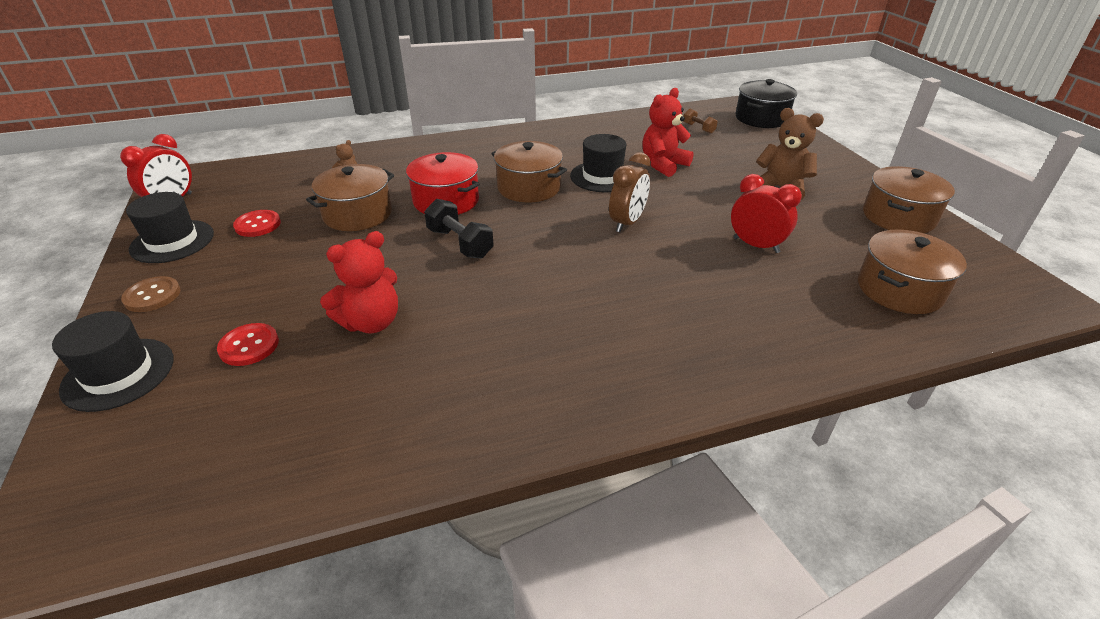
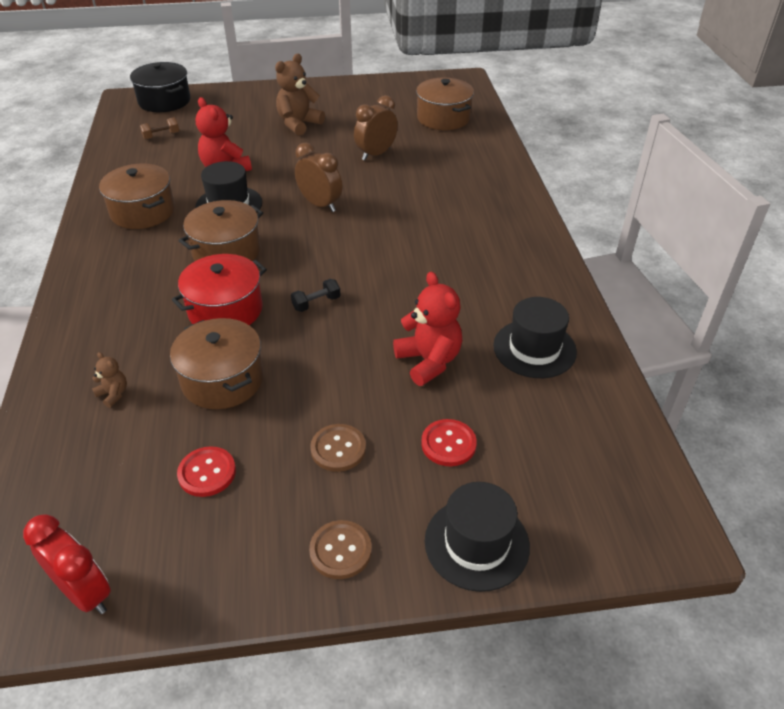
camera: 80 degrees left, 5 degrees up
(172, 241) = (213, 562): black hat -> black hat (534, 349)
(263, 280) = (338, 449): none -> brown button
(460, 243) = (316, 303): black dumbbell -> black dumbbell, size x0.60
(756, 245) = (376, 154): red clock -> brown clock
(898, 217) = (360, 93): brown pot -> brown pot (143, 211)

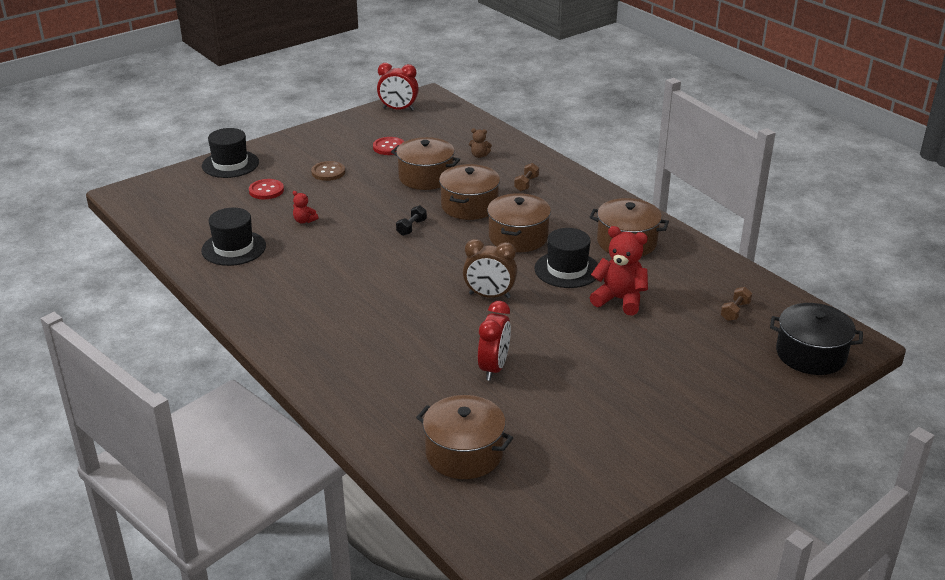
camera: 150 degrees right, 10 degrees down
(127, 318) = (526, 184): none -> brown dumbbell
(225, 310) = (469, 206): red pot -> brown pot
(299, 124) = (621, 378): brown teddy bear -> none
(340, 550) = (296, 145): brown button -> none
(376, 154) = (494, 368): brown clock -> red clock
(429, 361) = (304, 221): red teddy bear -> red teddy bear, size x0.49

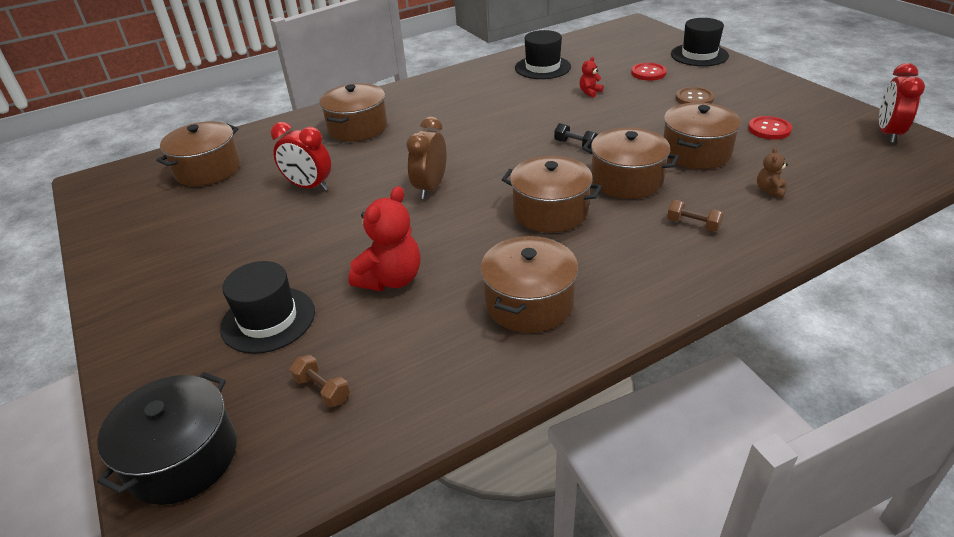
camera: 100 degrees right, 5 degrees up
(368, 358) = (357, 128): none -> brown pot
(567, 269) = (469, 243): black hat -> black hat (268, 319)

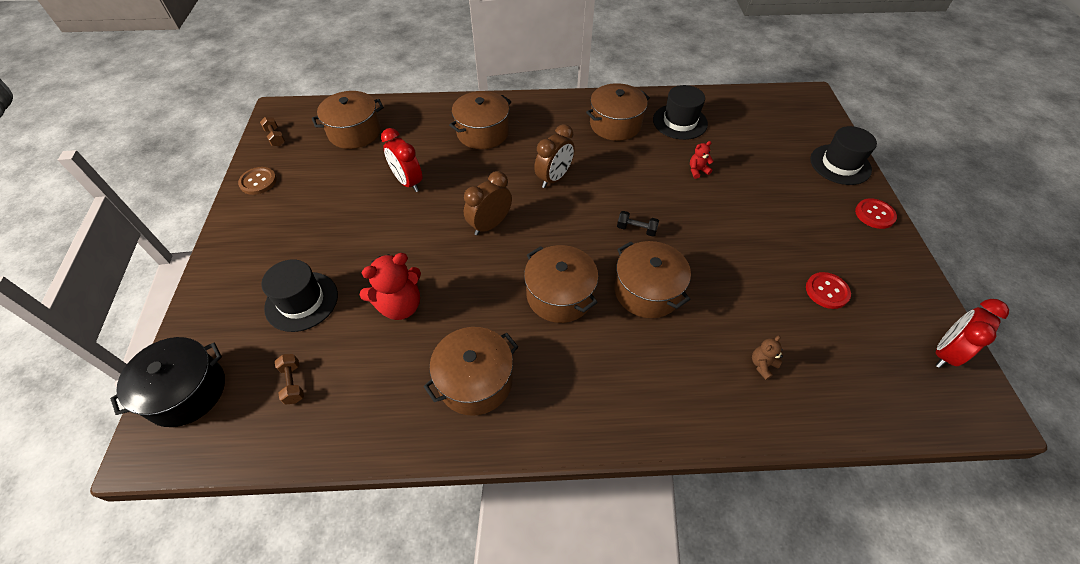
camera: 25 degrees right, 15 degrees up
(463, 136) = (554, 178): none -> brown clock
(575, 145) = (636, 229): black dumbbell -> black dumbbell turned 45 degrees counterclockwise
(648, 73) = (770, 168): red button -> red button (874, 214)
(693, 225) = (662, 369): brown dumbbell -> brown dumbbell (275, 137)
(694, 98) = (787, 220): brown button -> brown button (258, 182)
(696, 152) = (733, 288): brown pot -> brown pot (615, 124)

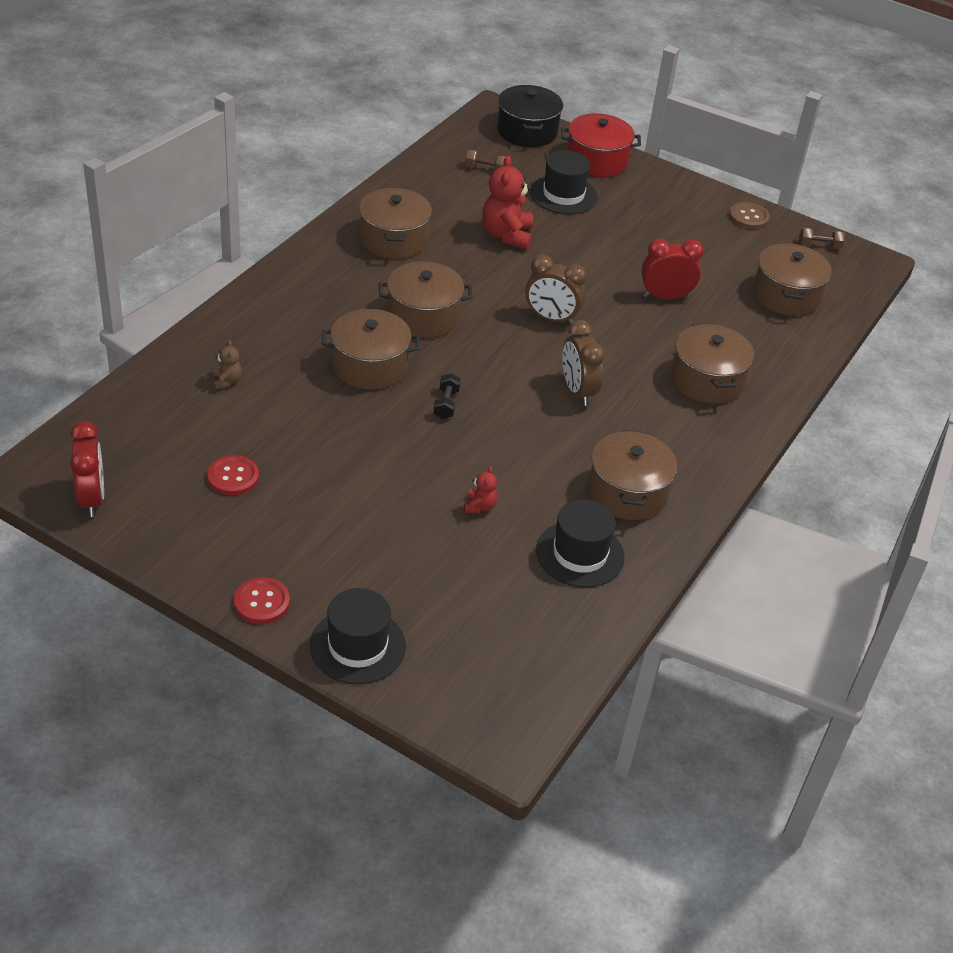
camera: 120 degrees right, 10 degrees down
(220, 307) = (596, 161): none -> red pot
(490, 225) = (551, 318): brown clock -> brown clock turned 120 degrees clockwise
(636, 229) = (446, 404): black dumbbell -> black dumbbell turned 45 degrees counterclockwise

